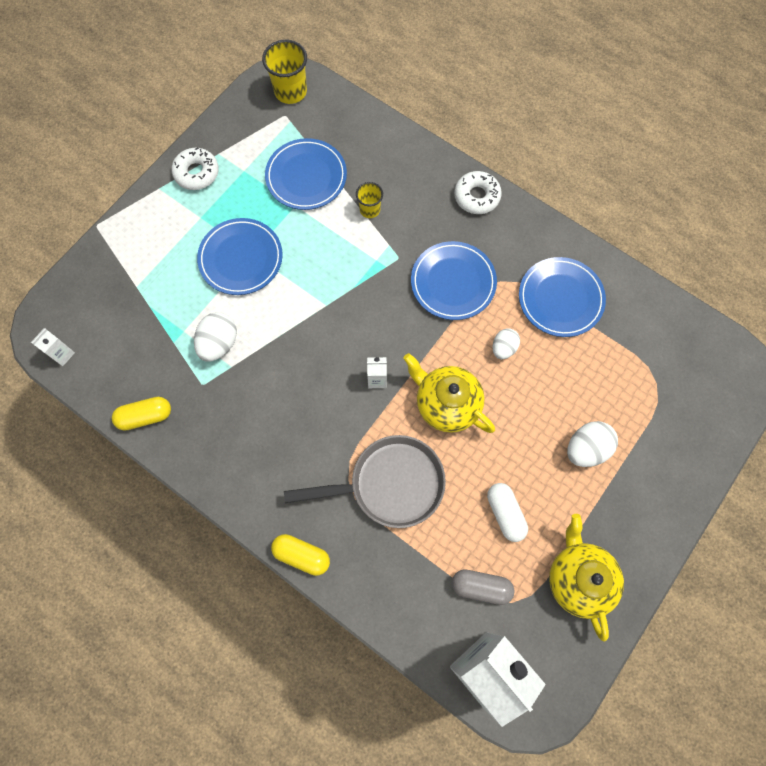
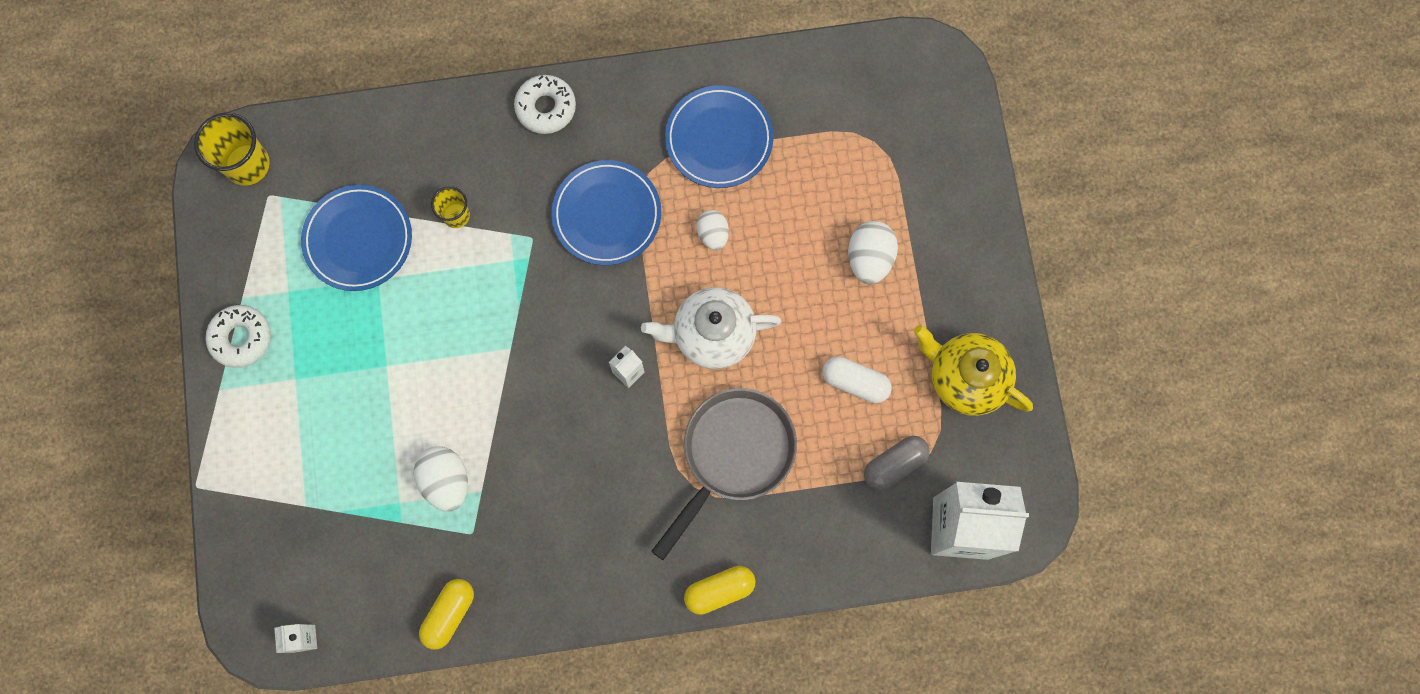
camera: 45 degrees left, 5 degrees up
(241, 258) = (380, 381): blue plate -> none
(446, 404) = (712, 335): yellow teapot -> white teapot

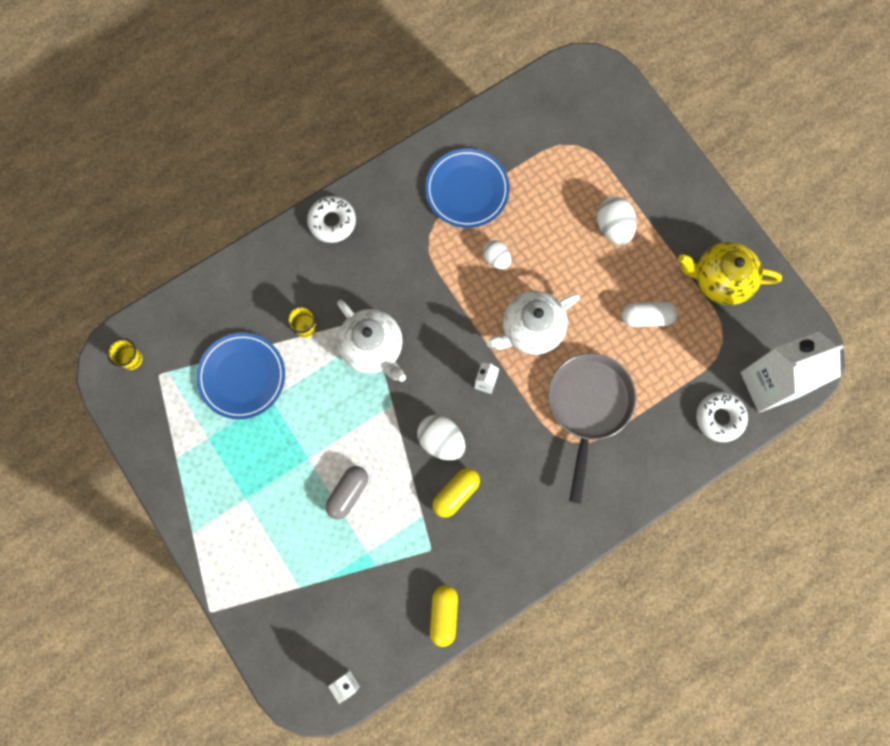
camera: 25 degrees left, 0 degrees up
(241, 338) = (190, 487): white donut -> white donut (719, 418)
(247, 165) = (131, 359): yellow cup -> yellow cup, size x0.59
(446, 481) = (394, 521): white egg -> white egg (441, 440)
(520, 274) = (373, 348): none -> white teapot
(607, 214) = (414, 278): blue plate -> none
(719, 590) = (626, 506): yellow capsule -> yellow capsule (456, 493)
(894, 464) = (702, 362): grey capsule -> grey capsule (348, 493)

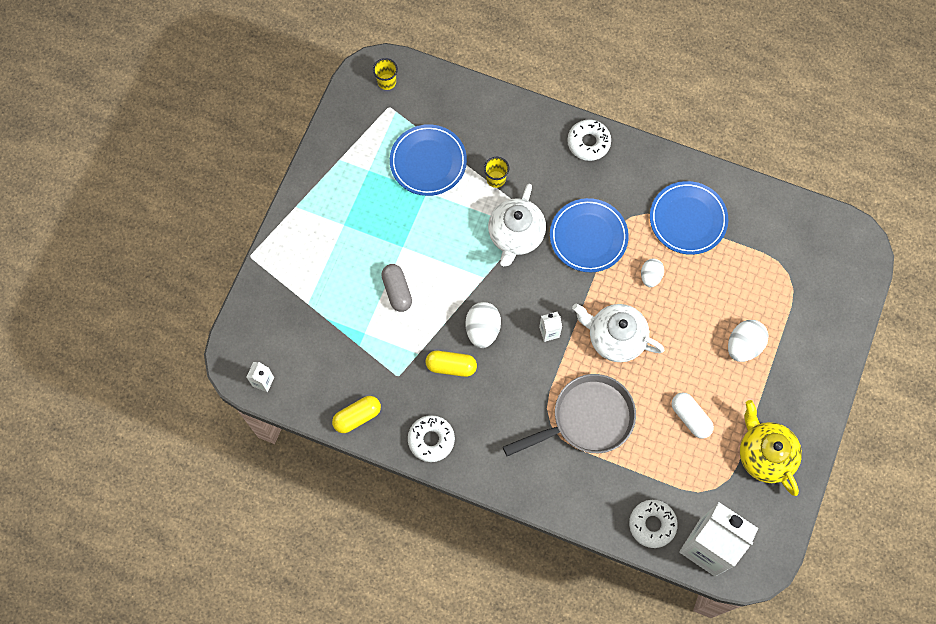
camera: 55 degrees right, 5 degrees down
(348, 493) = (397, 291): grey capsule -> grey capsule turned 75 degrees clockwise
(421, 285) = (588, 237): none -> blue plate
(513, 560) = (431, 440): none -> white donut

